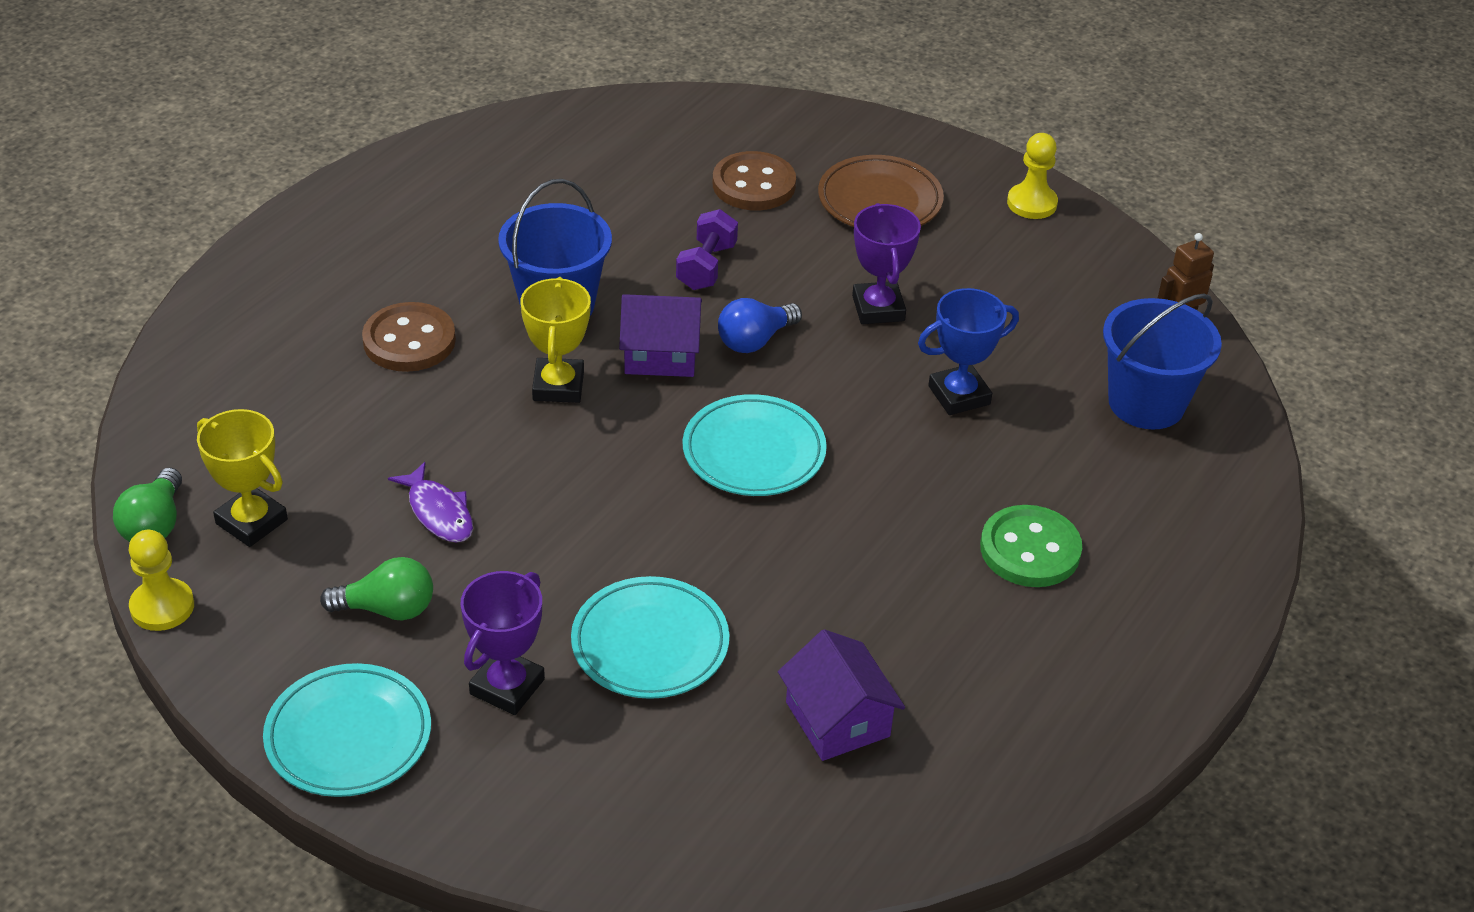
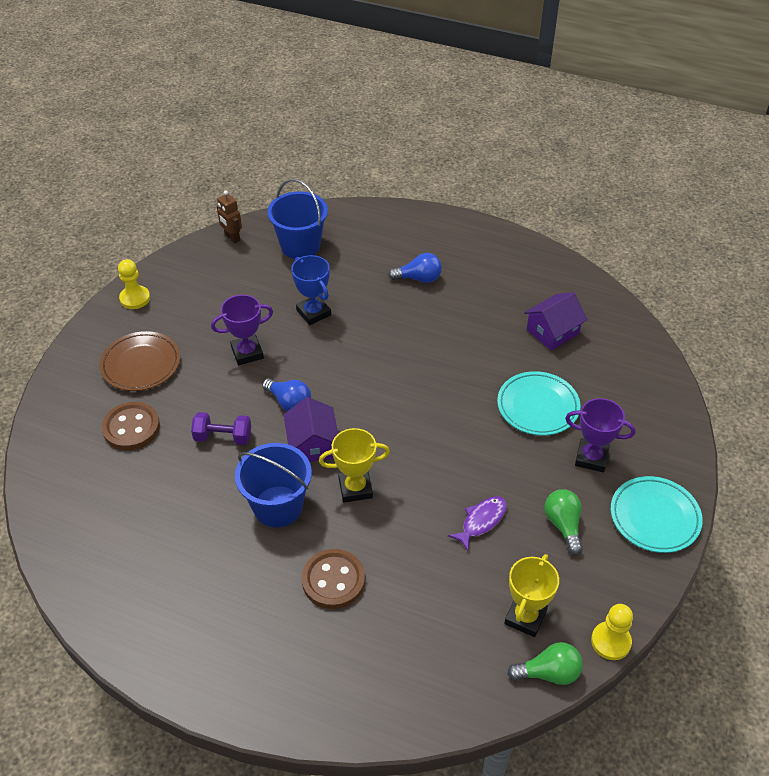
camera: 100 degrees left, 5 degrees up
(754, 452) = (384, 388): turquoise plate -> none
(1030, 550) = (419, 278): green button -> blue light bulb

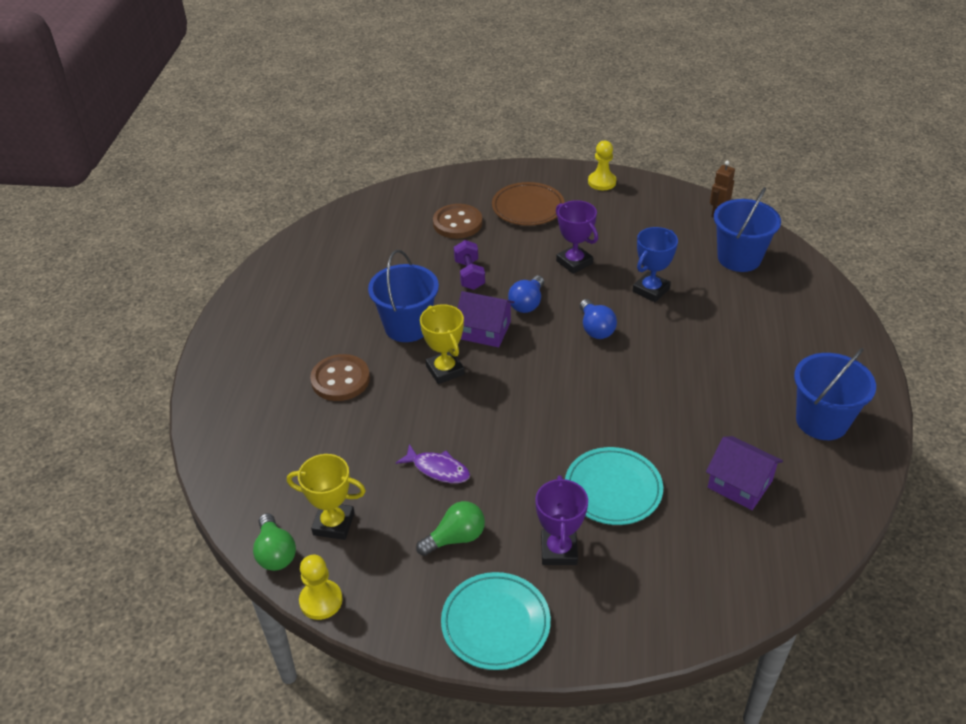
camera: 75 degrees right, 5 degrees down
(312, 444) = (485, 330): purple house -> purple house turned 45 degrees clockwise
(419, 278) = (751, 353): blue light bulb -> blue light bulb (595, 329)
(504, 267) = (821, 421): none -> blue bucket

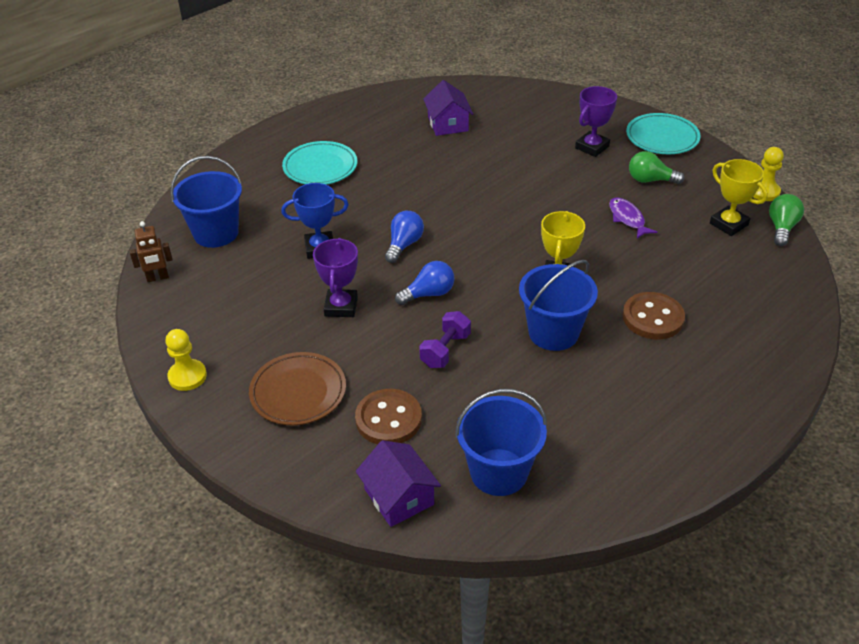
camera: 140 degrees left, 0 degrees up
(485, 330) = (490, 291): purple house -> purple house (399, 497)
(613, 489) = (524, 156): turquoise plate -> turquoise plate (320, 167)
(821, 421) = (352, 124): blue bucket -> blue bucket (498, 472)

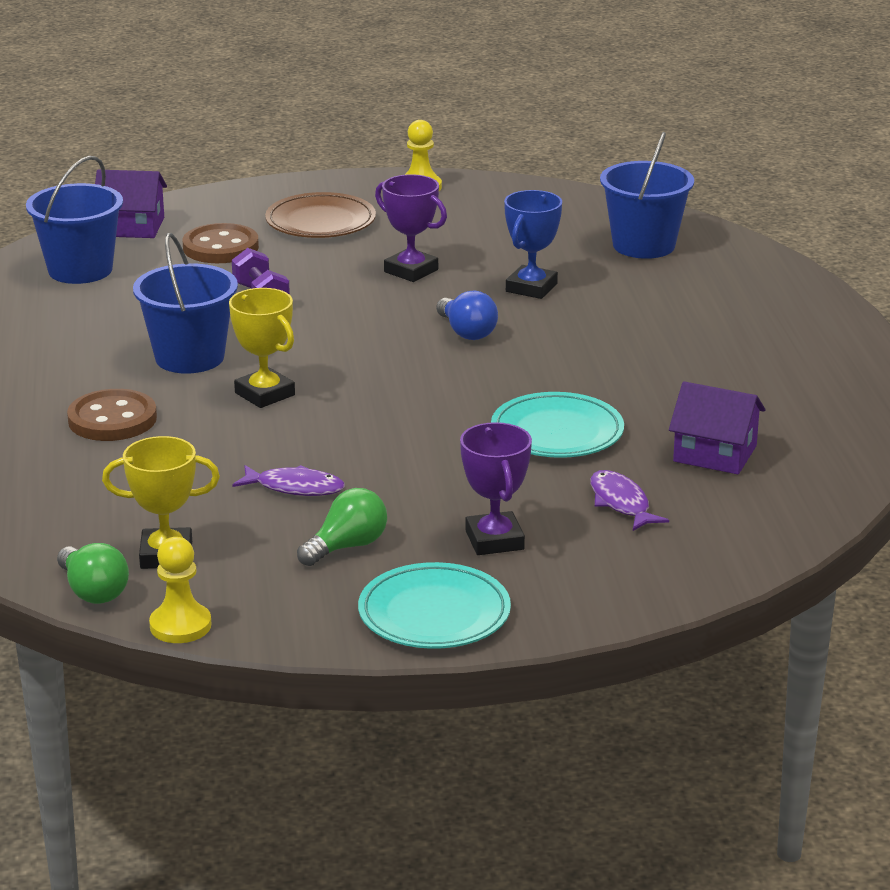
camera: 125 degrees right, 15 degrees down
(157, 278) = (599, 204): brown robot -> none
(320, 167) = (712, 334): turquoise plate -> turquoise plate (557, 433)
(429, 294) = (358, 317): blue light bulb -> none
(520, 130) = (621, 503): none -> purple fish

